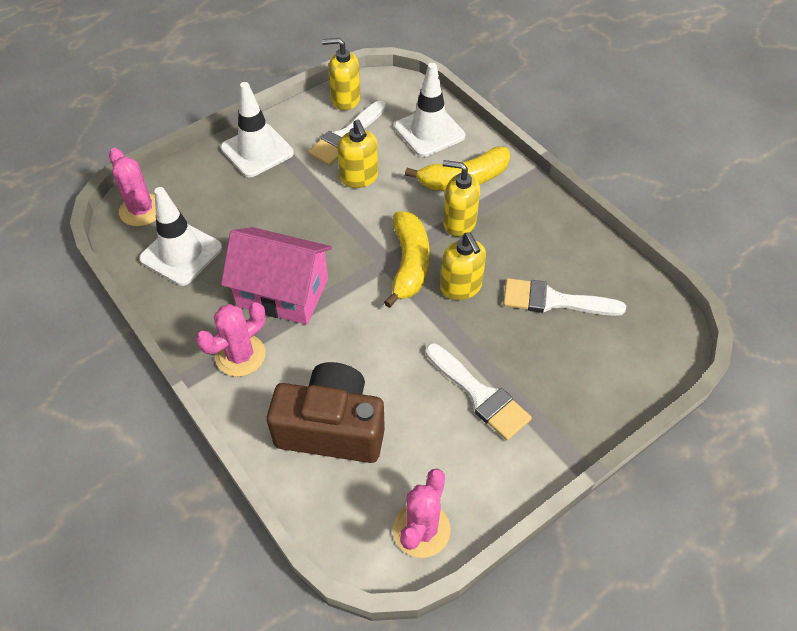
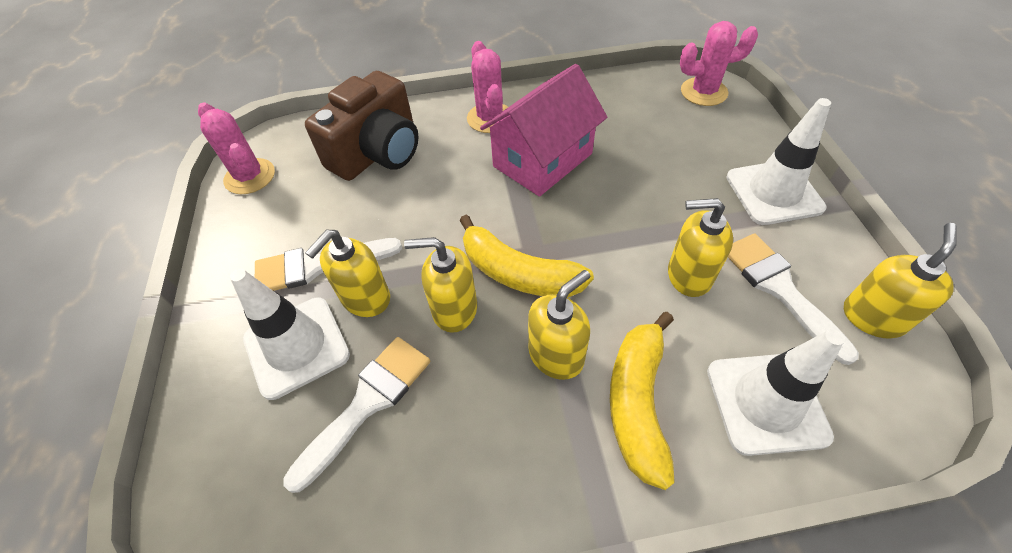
camera: 120 degrees right, 0 degrees up
(181, 253) = (631, 106): white traffic cone -> white traffic cone (296, 347)
(486, 344) = (365, 298): none -> yellow soap dispenser

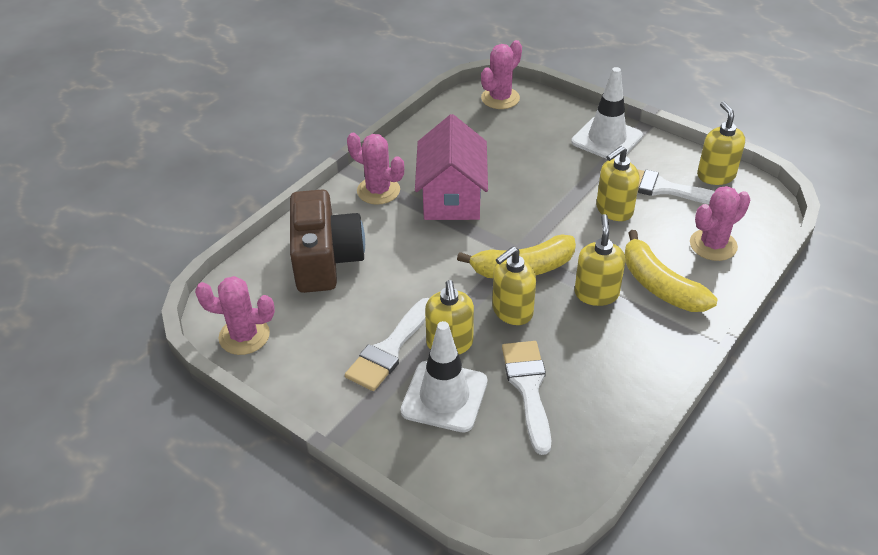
camera: 45 degrees left, 10 degrees down
(766, 403) = (713, 245): white traffic cone -> pink cactus

